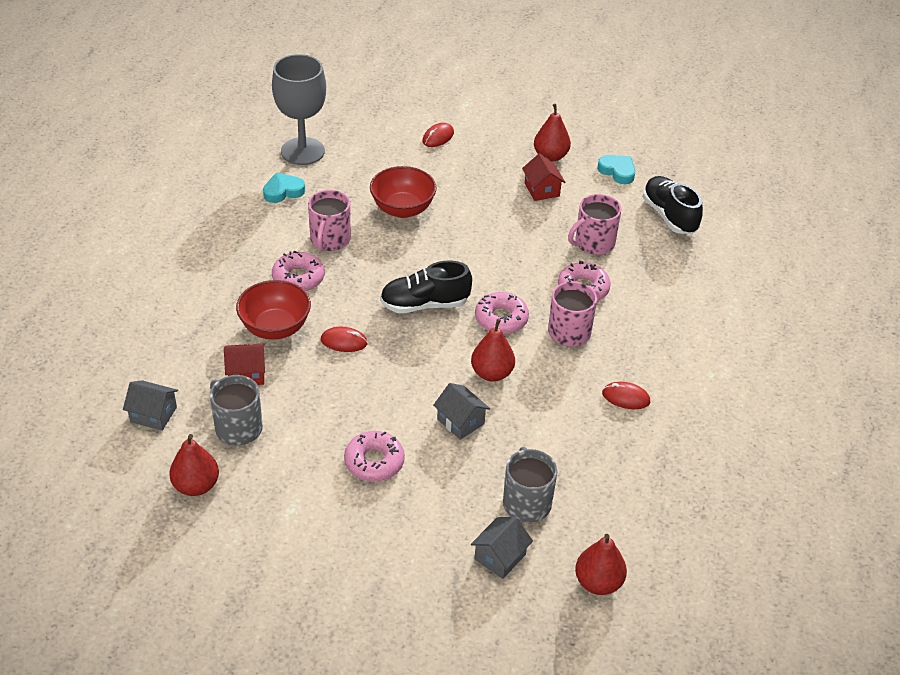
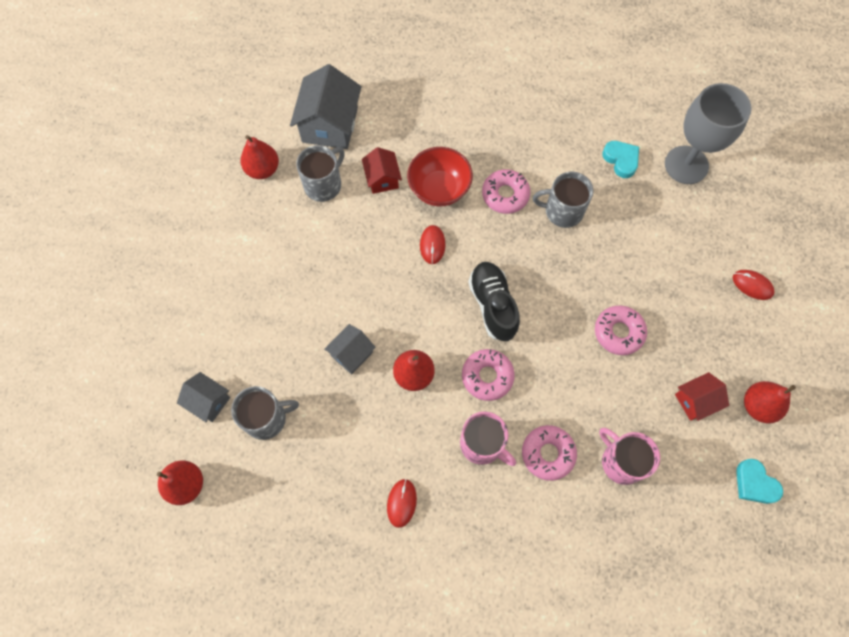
camera: 85 degrees right, 25 degrees up
(153, 414) = (330, 125): grey house -> grey house, size x1.80
(330, 240) = (562, 211): pink mug -> grey mug
(374, 462) = (299, 290): pink donut -> pink donut (618, 332)
(402, 209) = (624, 267): red bowl -> none
(617, 171) = (754, 483): turquoise heart -> turquoise heart turned 105 degrees clockwise
(669, 216) = (691, 547): black shoe -> none

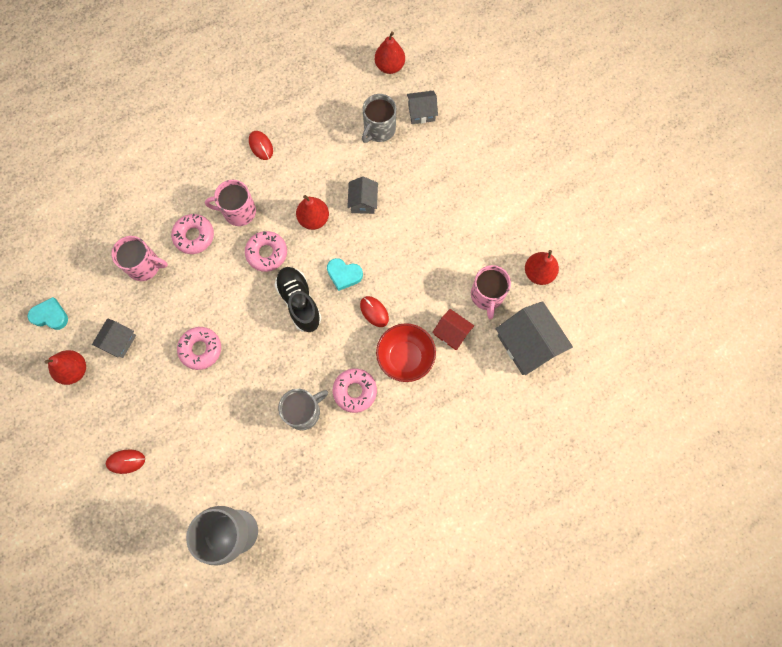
camera: 140 degrees right, 5 degrees up
(323, 185) = (487, 295): grey mug -> pink mug
(493, 305) = (299, 302): black shoe -> black shoe turned 150 degrees counterclockwise
(621, 160) = (290, 493): turquoise heart -> turquoise heart (344, 275)
(695, 401) = (119, 341): red house -> grey house

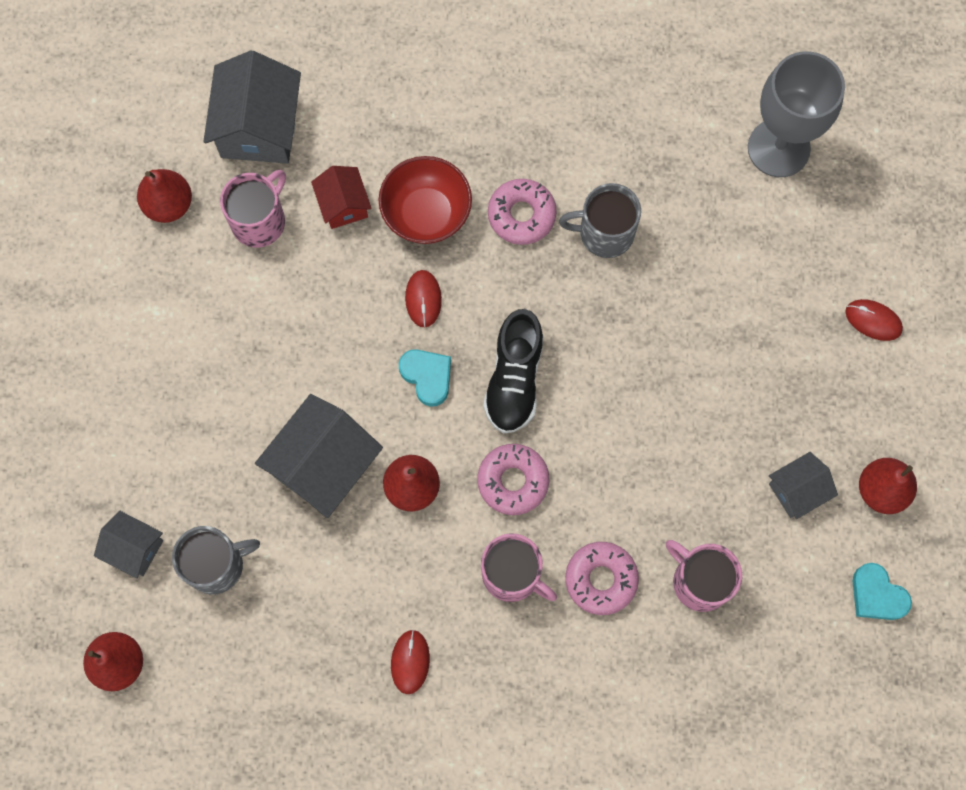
camera: 145 degrees left, 0 degrees up
(201, 349) = (690, 404): pink donut -> none
(363, 202) = (324, 465): grey house -> grey house, size x1.80

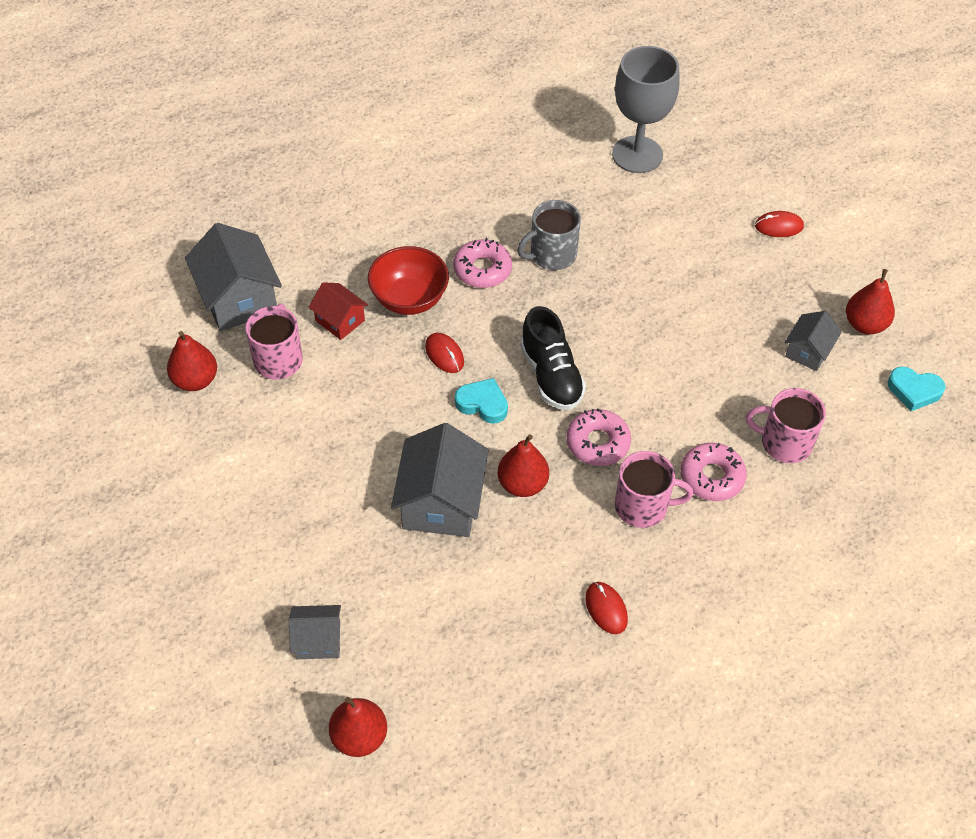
camera: 30 degrees left, 20 degrees down
(216, 565) = (398, 617): grey mug -> none

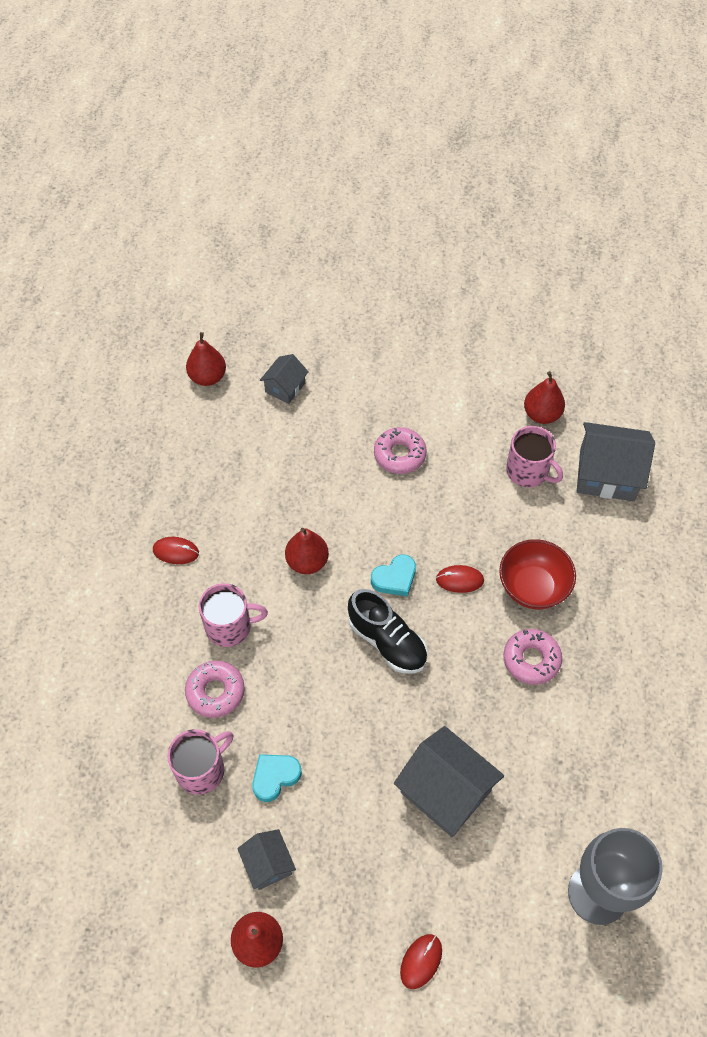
camera: 125 degrees right, 5 degrees up
(340, 320) = (541, 528): red house -> none
(441, 502) = (331, 504): grey house -> grey house (445, 791)
(551, 376) = (387, 641): black shoe -> black shoe turned 150 degrees counterclockwise
(552, 255) = (514, 725): grey mug -> none
(598, 443) = (303, 633): pink donut -> pink donut (399, 455)
(642, 506) = (229, 626): pink mug -> pink mug turned 135 degrees counterclockwise
(914, 391) = (165, 923): turquoise heart -> turquoise heart (275, 777)

